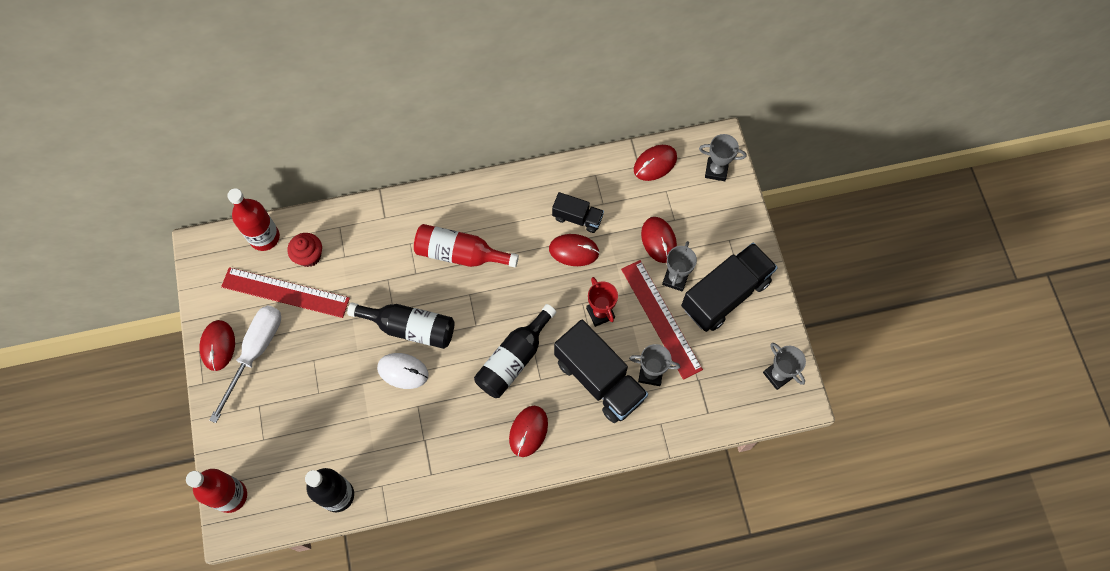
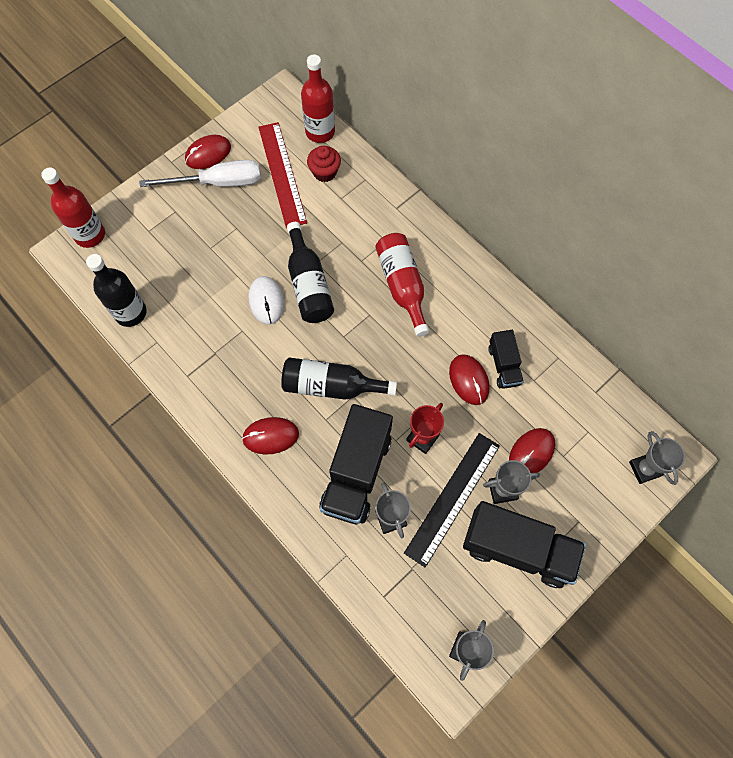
camera: 60 degrees right, 0 degrees up
(655, 163) = (609, 406): red mouse -> none
(661, 318) = (452, 498): red ruler -> black ruler

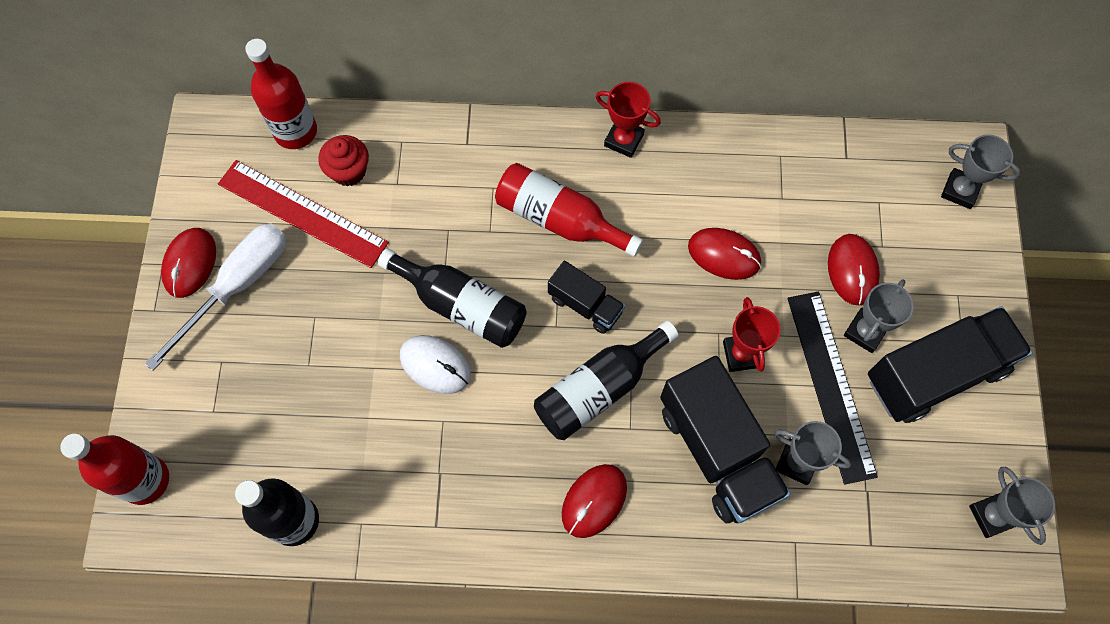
camera: 45 degrees left, 0 degrees up
(480, 275) = (624, 140): none -> red trophy
(503, 365) = (740, 209): black truck -> black truck (585, 305)

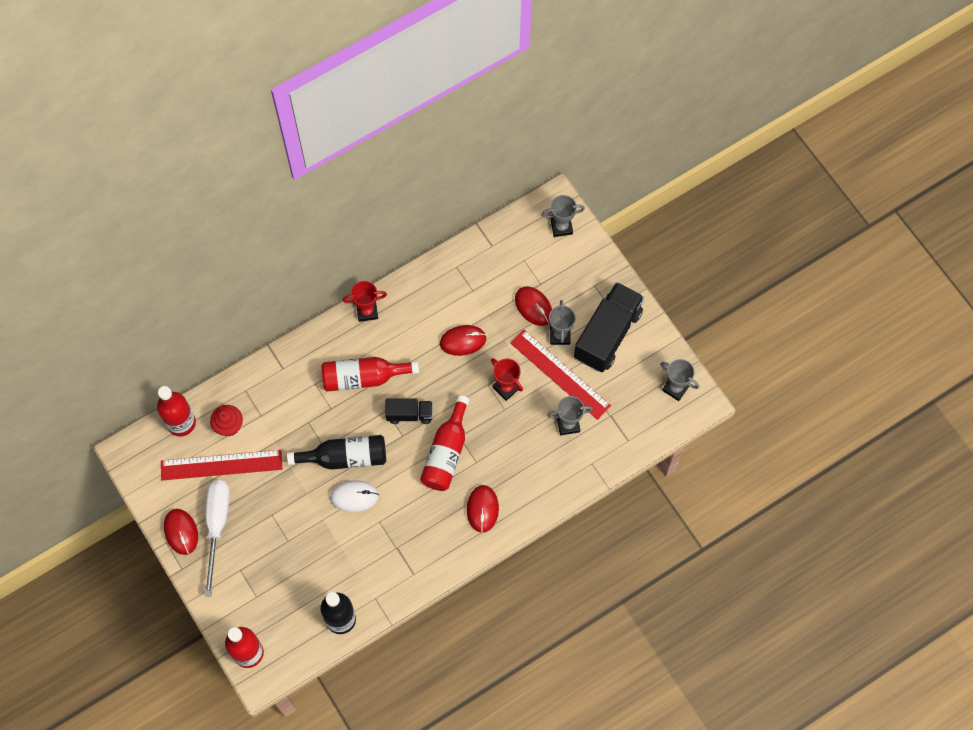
camera: 35 degrees left, 0 degrees up
(599, 389) = (446, 453): black bottle -> red bottle
(717, 451) = (526, 444): black truck -> none
(830, 385) = (560, 374): black ruler -> red ruler

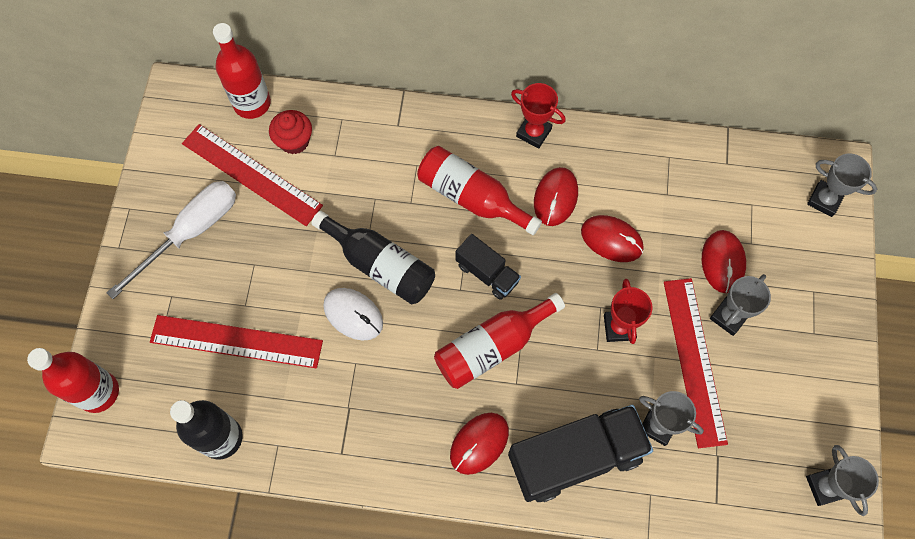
camera: 40 degrees right, 0 degrees up
(181, 532) = (152, 210): red mouse -> red mouse (555, 198)
(301, 563) = (236, 341): none -> red ruler
(607, 335) = (787, 359): black truck -> black truck (575, 457)

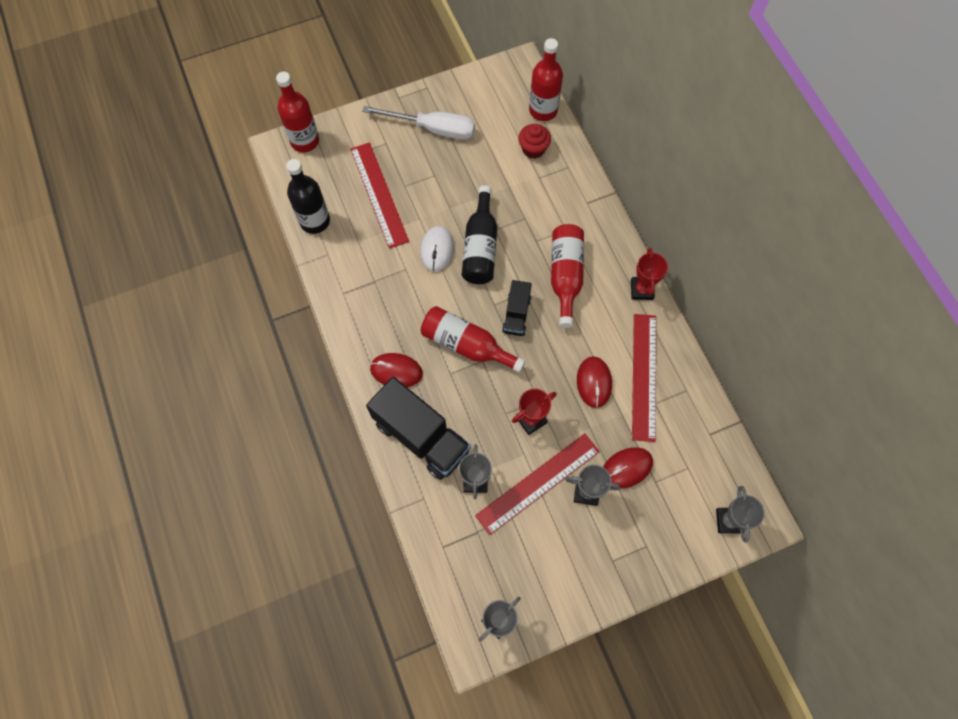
camera: 60 degrees right, 0 degrees up
(251, 174) = (493, 139): red ruler -> red ruler (644, 376)
(555, 198) = (601, 329): red mouse -> none

